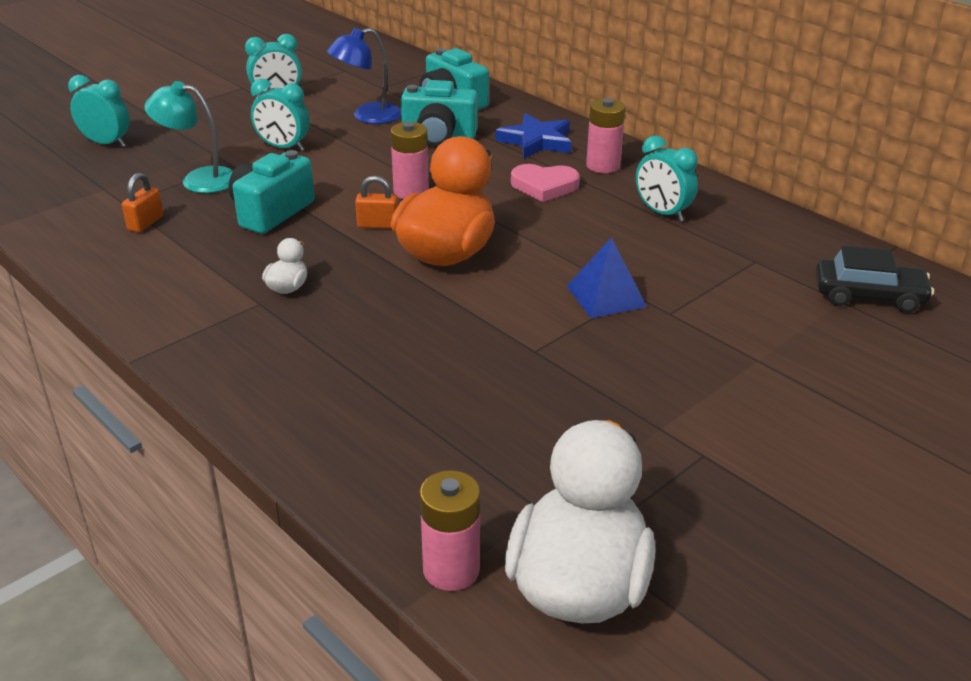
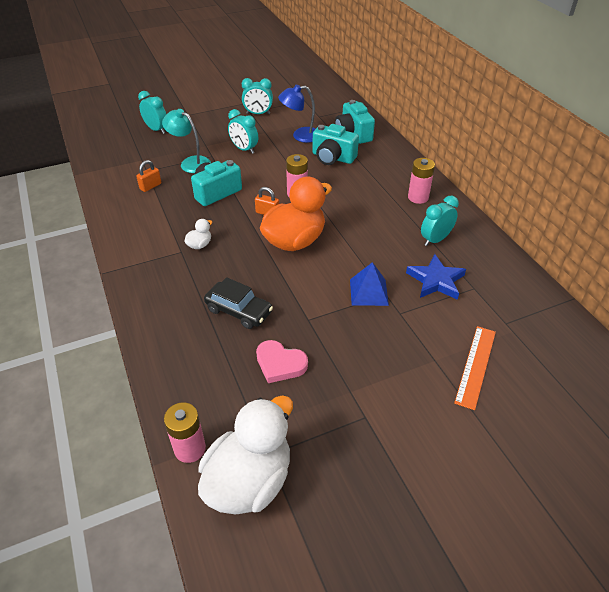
camera: 20 degrees right, 10 degrees up
(536, 141) = (387, 171): blue star -> blue star (436, 280)
(544, 186) = (375, 205): pink heart -> pink heart (280, 364)
(662, 213) = (435, 240): turquoise clock -> turquoise clock turned 75 degrees clockwise
(819, 354) = (475, 366): none -> orange ruler
(868, 296) = (533, 331): black car -> black car (239, 311)

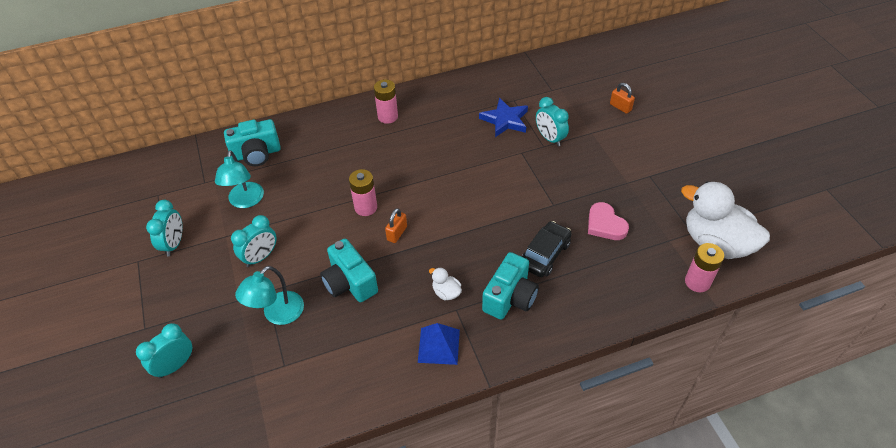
camera: 85 degrees left, 5 degrees up
(150, 186) = (323, 355): orange padlock -> orange padlock (620, 107)
(280, 364) = (605, 224): pink heart -> pink heart turned 120 degrees clockwise
(294, 241) = (446, 211): orange duck -> none
(300, 136) = (245, 201): blue lamp -> turquoise lamp
(333, 157) = (302, 174): turquoise camera -> turquoise camera (510, 297)
(369, 292) = (519, 163): blue pyramid -> blue pyramid (438, 345)
(435, 240) = (452, 113): turquoise clock -> turquoise clock (550, 138)
(475, 366) = (595, 112): orange ruler -> none

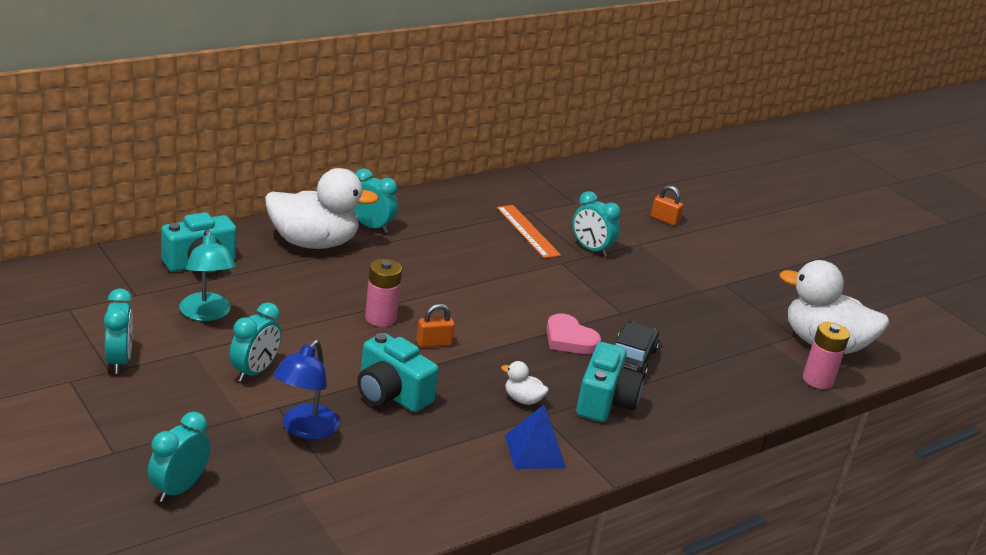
camera: 20 degrees left, 20 degrees down
(277, 314) = (304, 429): turquoise lamp -> blue lamp
(341, 133) = (313, 243): none -> white duck
(387, 116) = (371, 226): pink battery -> turquoise clock
(397, 233) = (433, 343): orange padlock -> orange padlock turned 60 degrees clockwise
(505, 120) = (527, 231): blue star -> orange ruler
(605, 224) = (691, 330): pink heart -> pink heart (569, 339)

